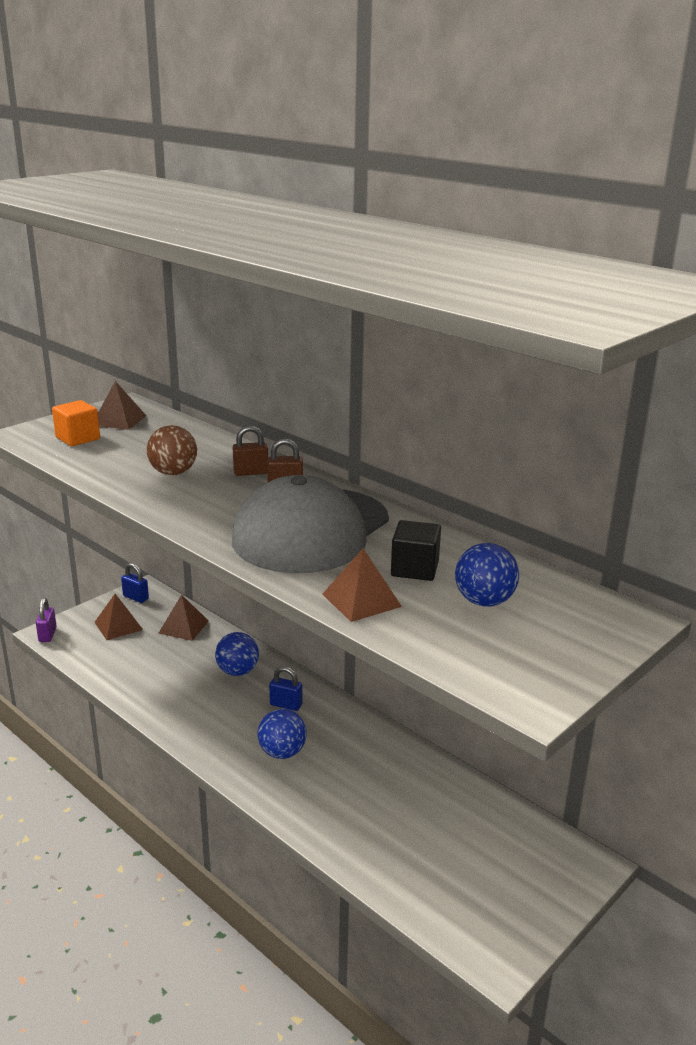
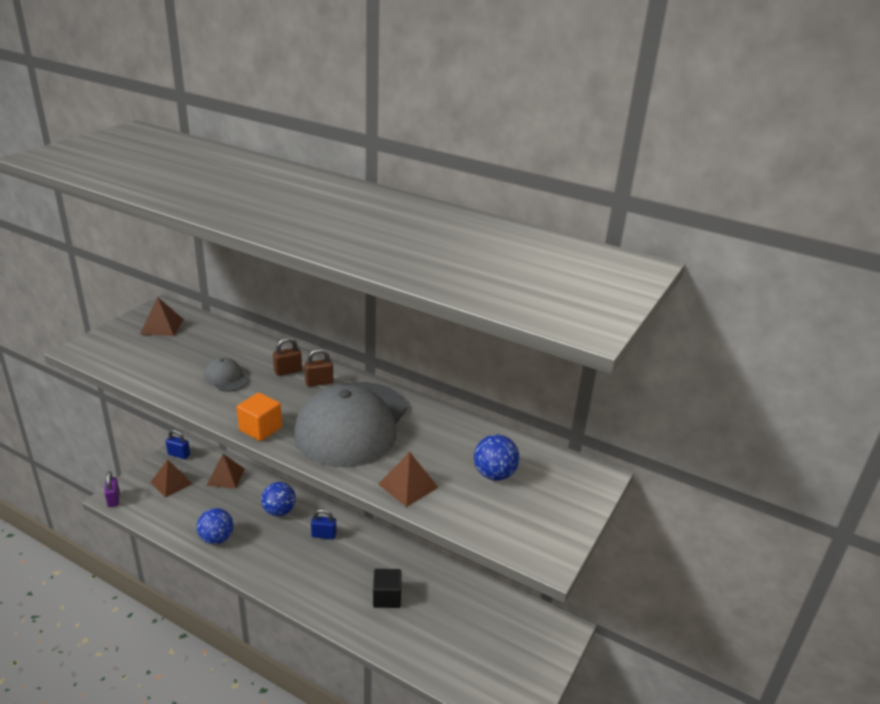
camera: 15 degrees left, 5 degrees up
(78, 438) = (133, 349): orange cube -> orange cube (260, 429)
(173, 473) = (226, 378): brown ball -> grey cap
(282, 752) = (331, 576): blue ball -> blue ball (216, 538)
(414, 569) = (438, 451): black cube -> black cube (387, 597)

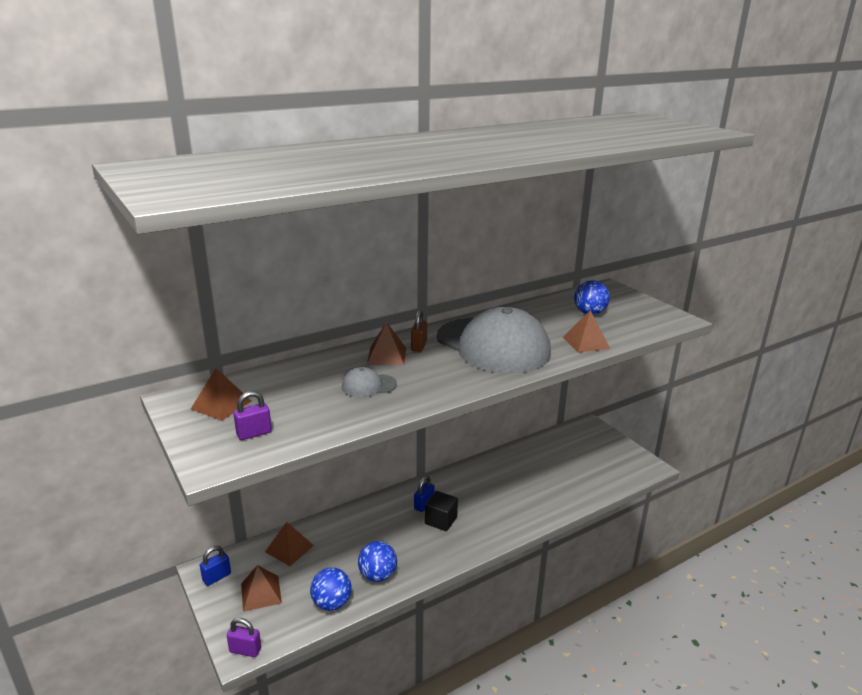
camera: 60 degrees left, 5 degrees down
(127, 352) = (254, 433): none -> purple padlock
(260, 429) = (469, 384): orange cube -> none
(279, 511) = (372, 524): blue ball -> blue ball (332, 603)
(288, 371) = (386, 355): brown padlock -> brown pyramid
(387, 597) = (517, 491): black cube -> black cube (440, 520)

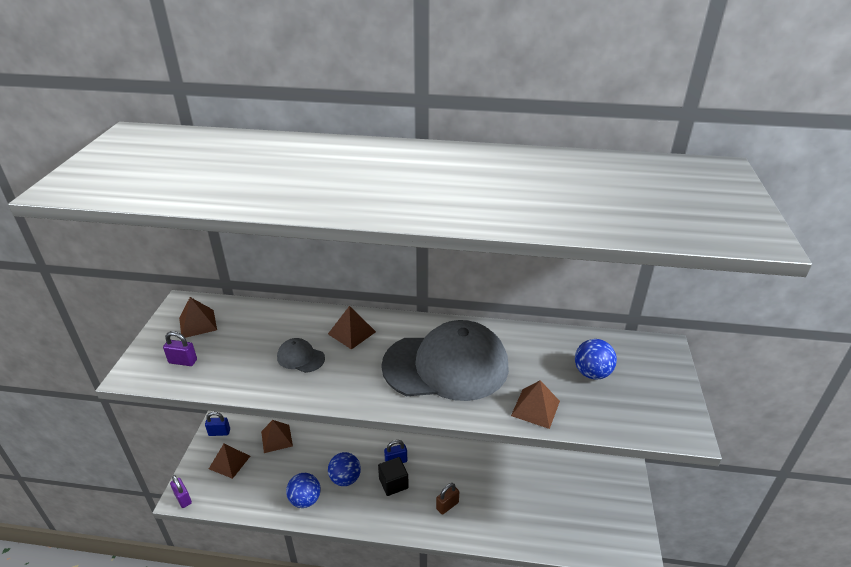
camera: 40 degrees right, 10 degrees up
(332, 603) = (258, 501): blue ball -> blue ball (345, 479)
(419, 346) = (387, 335): brown padlock -> brown padlock (447, 505)
(493, 345) = (446, 366): grey cap -> grey cap turned 90 degrees counterclockwise

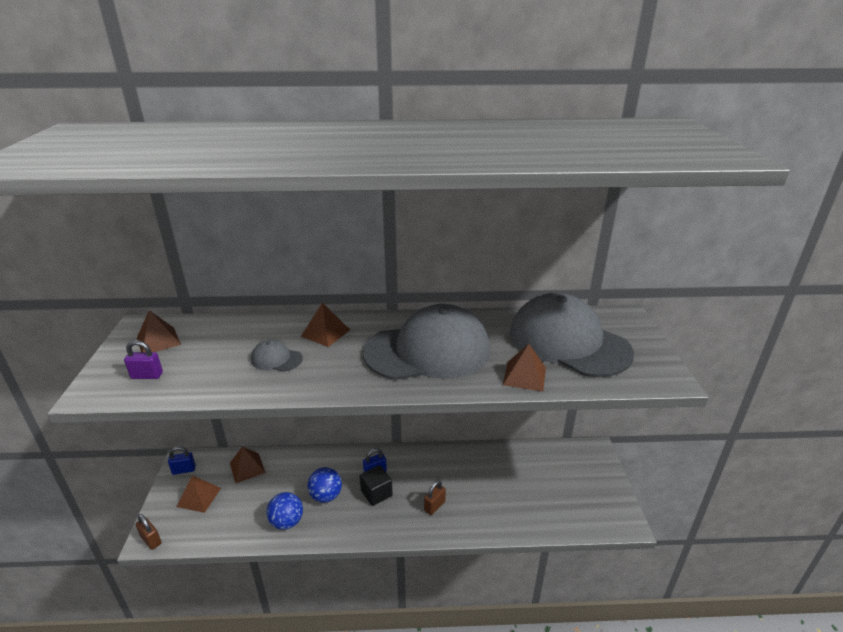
camera: 10 degrees left, 5 degrees down
(183, 498) = (151, 540): purple padlock -> brown padlock
(592, 373) = (568, 342): blue ball -> grey cap

